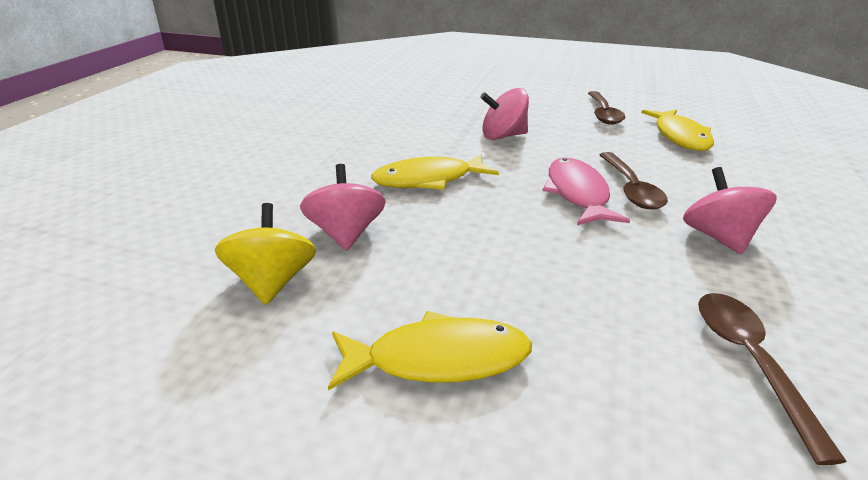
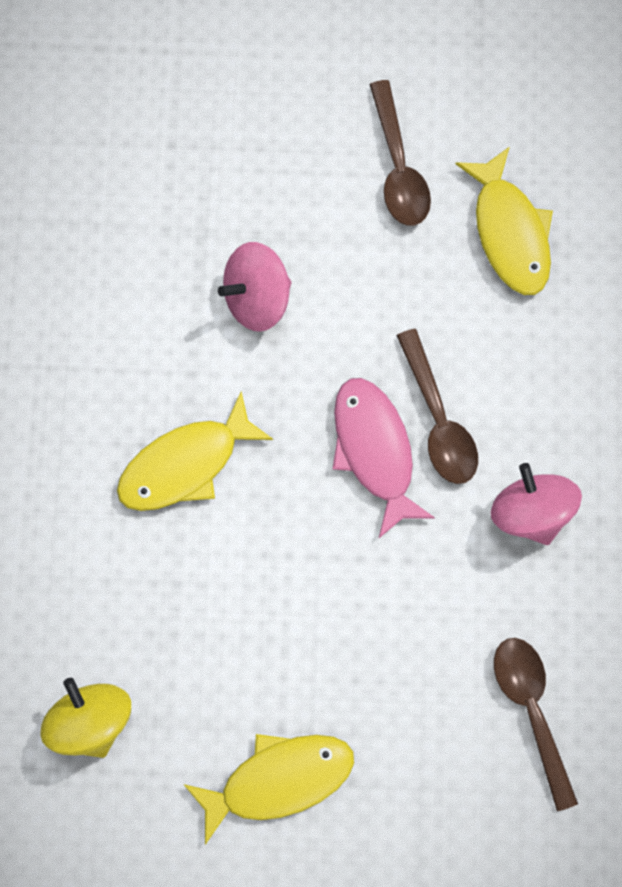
camera: 15 degrees left, 45 degrees up
(346, 234) = (130, 615): pink spinning top -> none

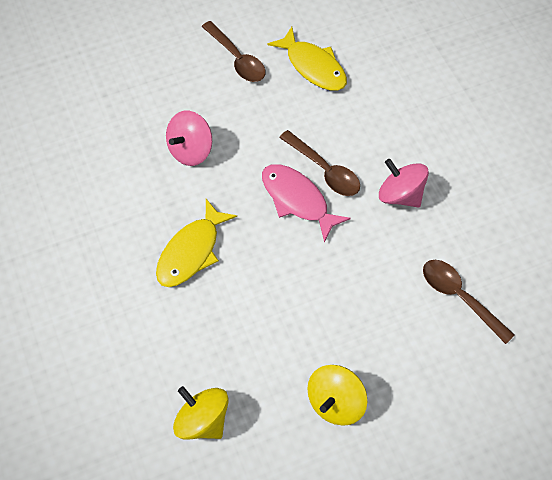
camera: 25 degrees left, 15 degrees down
(278, 779) = (335, 402): yellow fish -> yellow spinning top

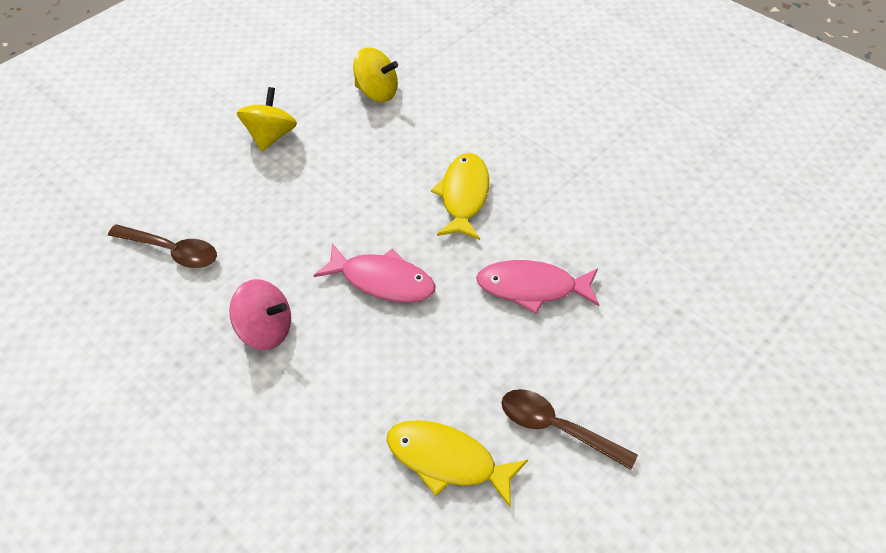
camera: 155 degrees right, 10 degrees down
(191, 150) = (532, 288): pink spinning top -> pink fish
(324, 170) = (367, 324): brown spoon -> none

